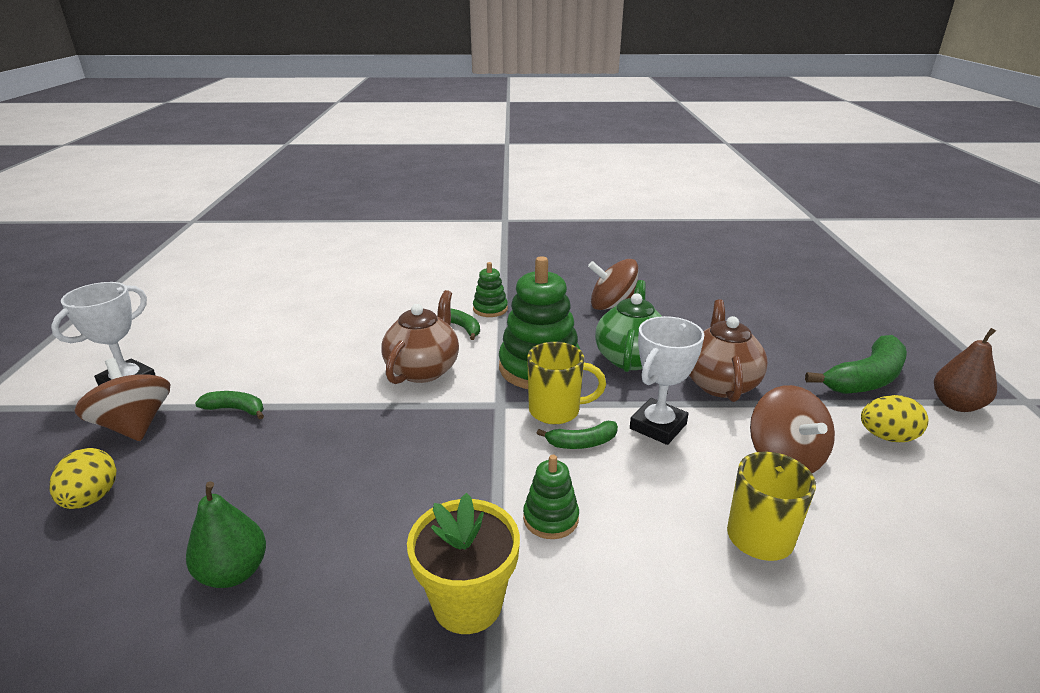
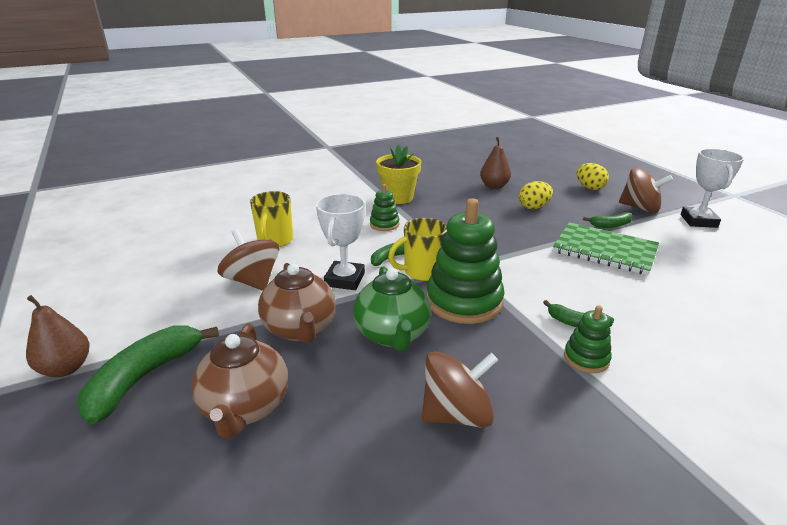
camera: 155 degrees right, 0 degrees up
(234, 572) = (494, 186): green pear -> brown pear
(316, 379) = (604, 250): none -> green notebook
(423, 369) = (548, 275): brown teapot -> brown teapot (245, 408)
(887, 437) = (164, 316): yellow egg -> yellow egg (533, 207)

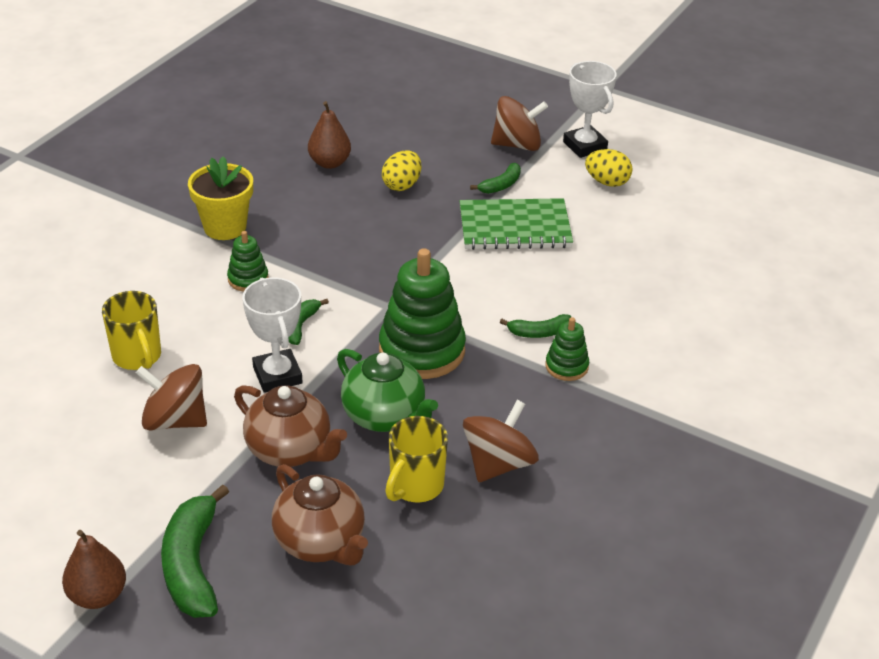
camera: 35 degrees left, 10 degrees up
(422, 272) = (351, 331): yellow mug -> yellow mug (415, 486)
(589, 188) = (444, 126): yellow egg -> yellow egg (607, 182)

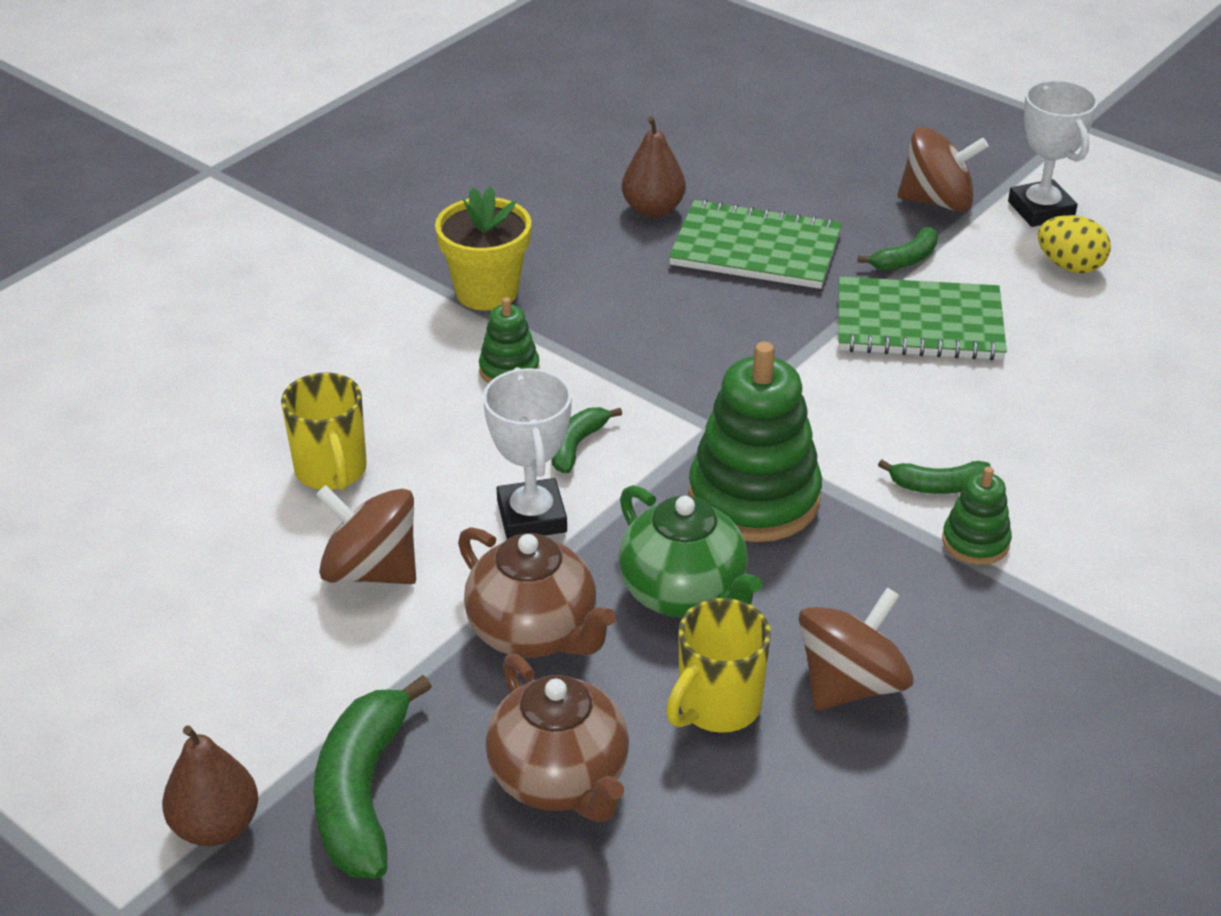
camera: 10 degrees right, 0 degrees up
(402, 185) = (756, 249): yellow egg -> green notebook

